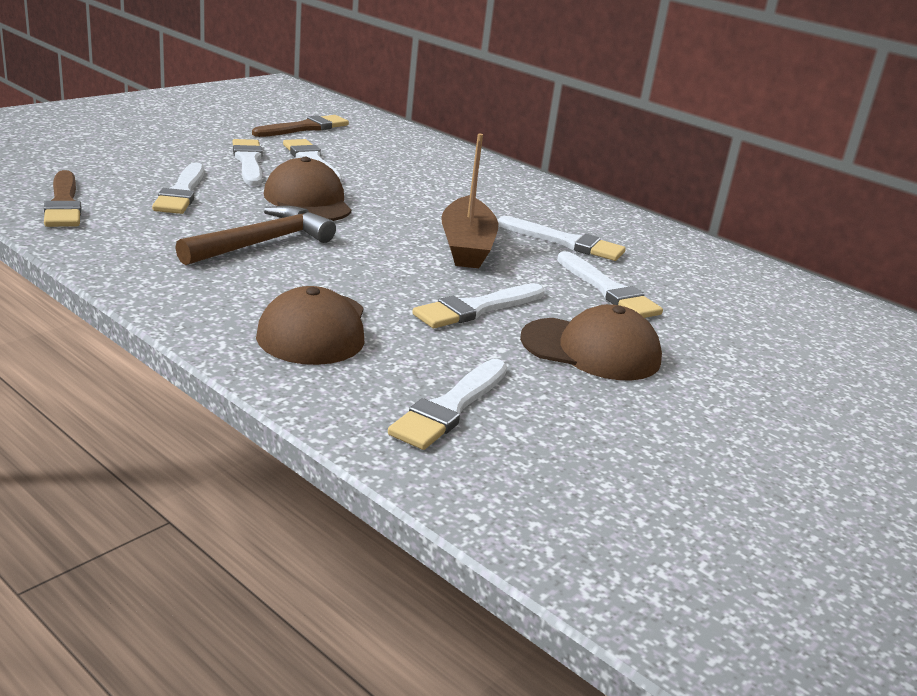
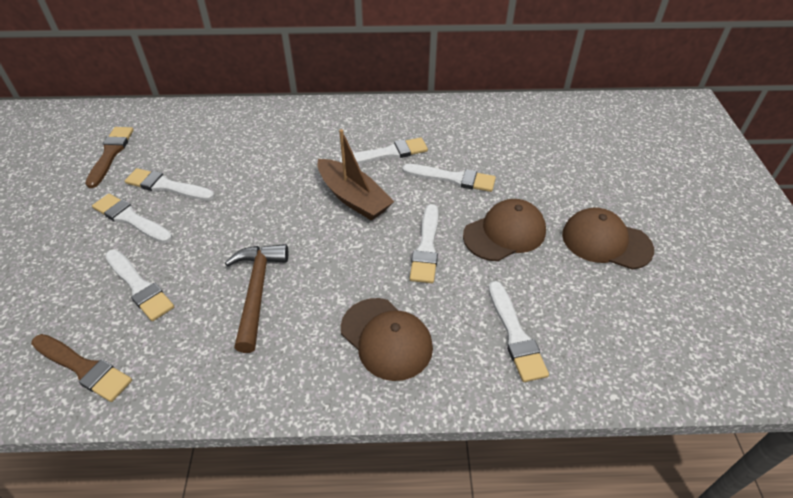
camera: 40 degrees left, 20 degrees up
(308, 201) = (222, 229): brown cap -> brown cap (606, 241)

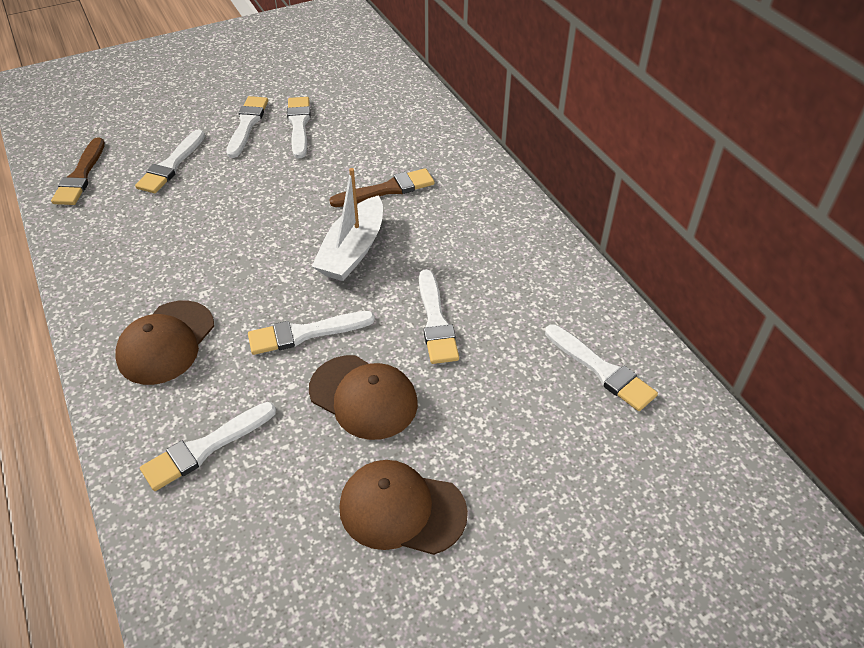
camera: 65 degrees right, 0 degrees up
(111, 154) = (322, 76): brown brush -> brown brush (387, 189)
(257, 291) = (192, 234): brown hammer -> none
(353, 198) = (352, 250): brown boat -> white boat
(388, 153) = (445, 251): white brush -> white brush (601, 370)
(606, 241) = (402, 509): brown cap -> brown cap turned 75 degrees counterclockwise

